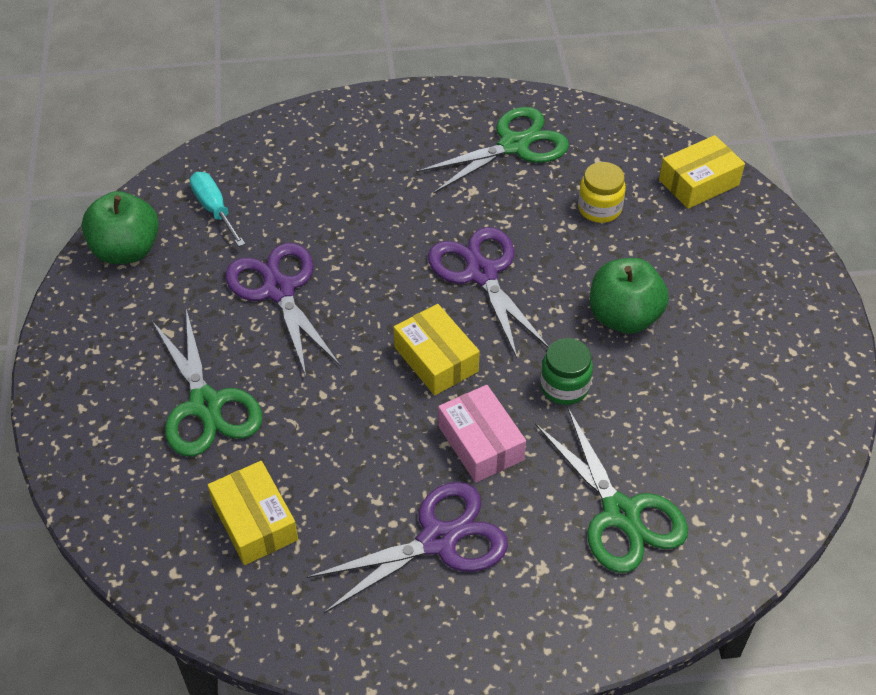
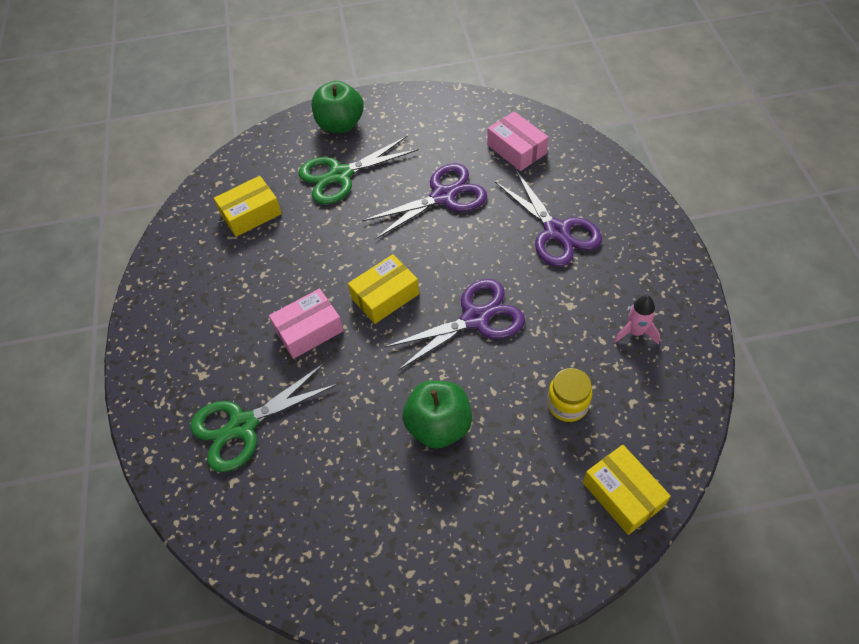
camera: 90 degrees right, 5 degrees up
(126, 250) = (469, 112): green apple -> green apple (340, 125)
(214, 209) = (516, 149): turquoise screwdriver -> pink box
(438, 540) = (230, 311): purple scissors -> purple scissors (556, 231)
(514, 145) = (635, 332): green scissors -> pink rocket
(564, 386) = (362, 383): green jar -> none

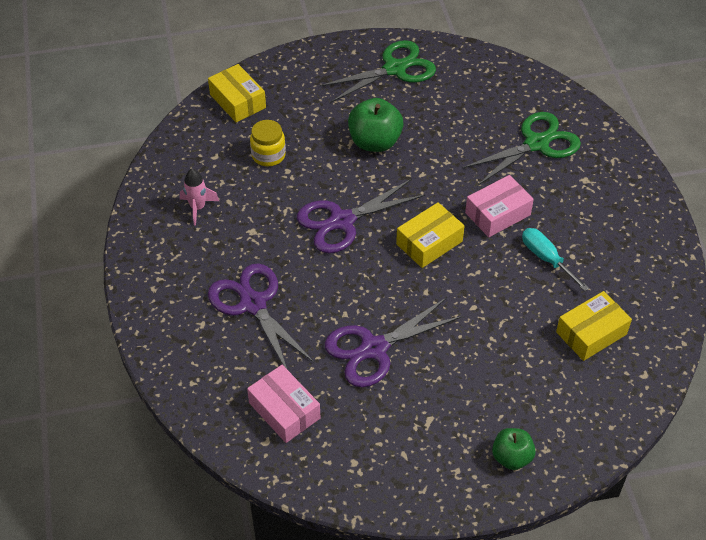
camera: 175 degrees right, 5 degrees down
(271, 281) = (546, 259): none -> turquoise screwdriver
(340, 125) = (511, 457): green apple -> green apple, size x0.63
(340, 175) = (497, 380): green scissors -> green scissors (394, 69)

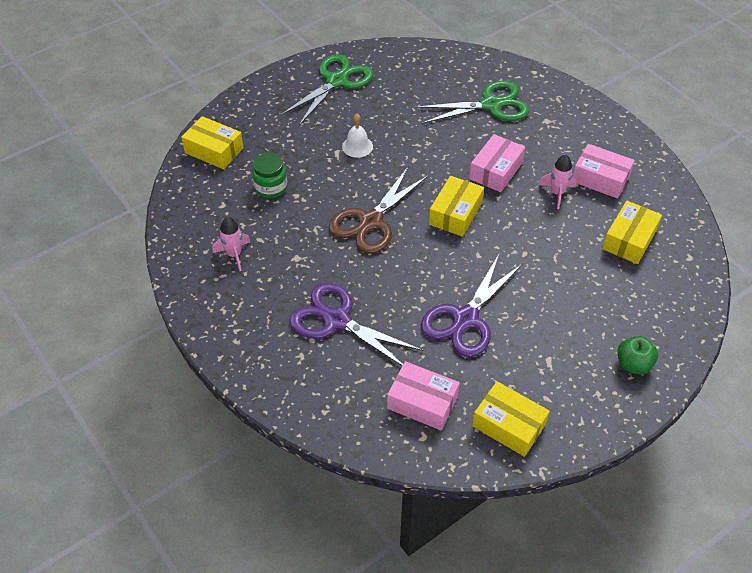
camera: 25 degrees left, 0 degrees up
(268, 155) = (271, 188): yellow jar -> green jar
(342, 221) = (371, 221): purple scissors -> brown scissors
(351, 464) = (508, 425): none -> yellow box
(374, 142) = (357, 146): green apple -> white bell
(536, 144) = (490, 105): green scissors -> green scissors turned 45 degrees clockwise
(546, 259) = (557, 193): turquoise screwdriver -> pink rocket
(602, 260) = (600, 179): none -> pink box

